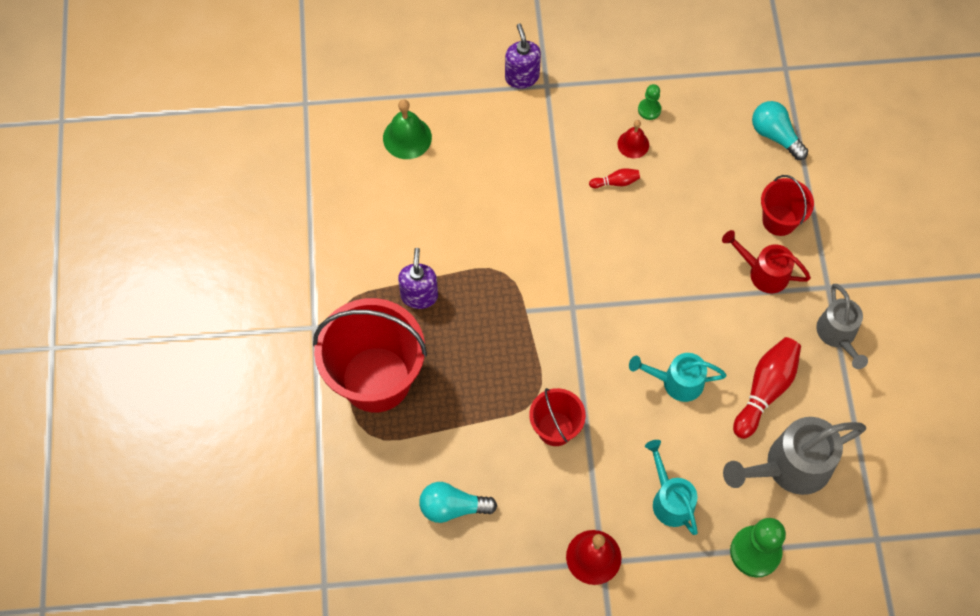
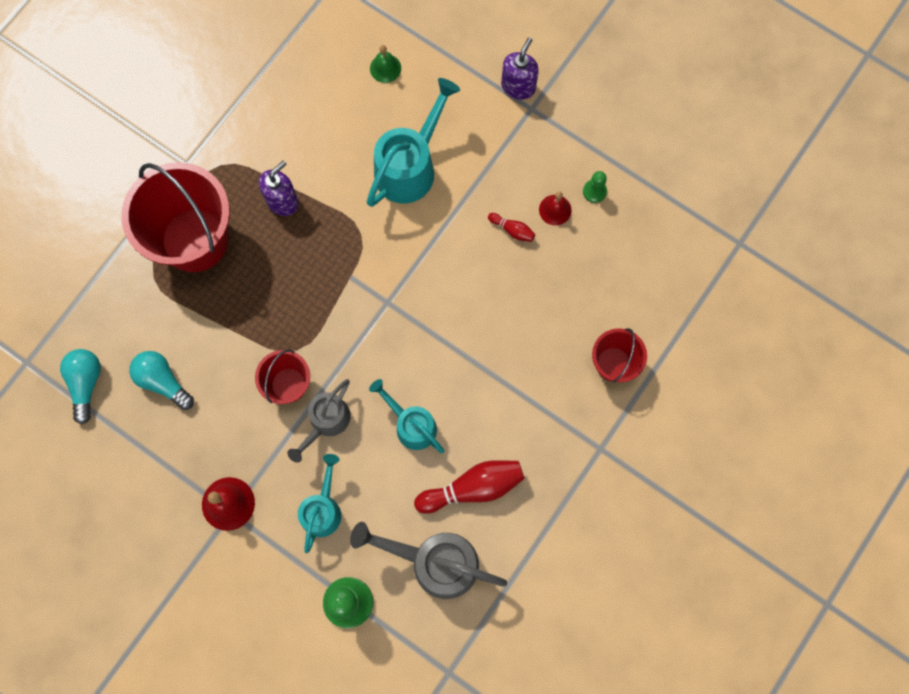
camera: 40 degrees right, 10 degrees up
(407, 137) = (385, 68): green bell -> green bell, size x0.65
(495, 194) = (410, 166): none -> turquoise watering can
(762, 272) = (560, 394): red watering can -> none
(775, 135) = (677, 292): turquoise light bulb -> turquoise light bulb (86, 383)
(838, 335) = (571, 493): grey watering can -> grey watering can (326, 422)

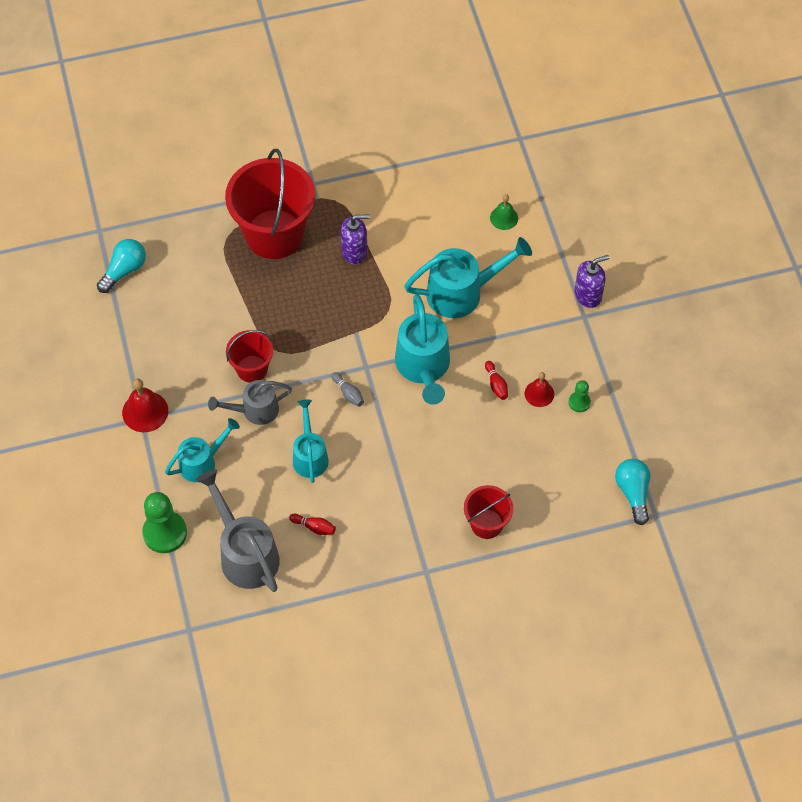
camera: 40 degrees right, 15 degrees down
(163, 381) = (173, 305): turquoise light bulb -> turquoise light bulb (633, 493)
(394, 339) = (348, 393): none -> grey bowling pin
(438, 264) = (424, 368): none -> turquoise watering can
(473, 487) = (314, 527): red bowling pin -> red bowling pin, size x0.49

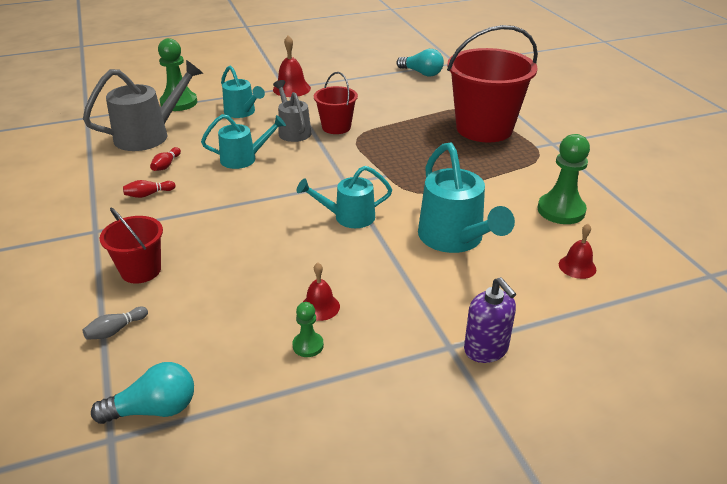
camera: 85 degrees right, 25 degrees down
(348, 393) = (313, 175): grey bowling pin -> grey bowling pin (116, 330)
(354, 252) = (482, 169): purple soap dispenser -> none
(424, 368) = (348, 217): turquoise watering can -> turquoise watering can, size x0.64
(428, 208) = (561, 210): none -> green pawn
(496, 384) = (331, 270): red bowling pin -> red bowling pin (148, 194)
(504, 218) = (577, 266): green bell -> red bell

